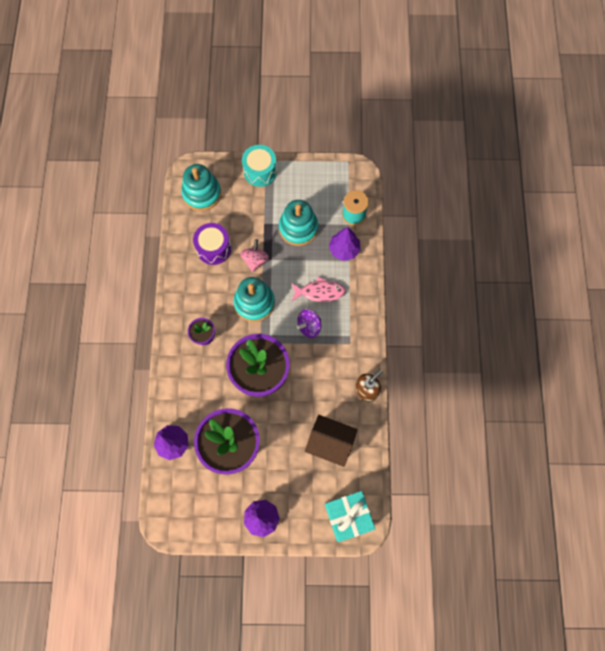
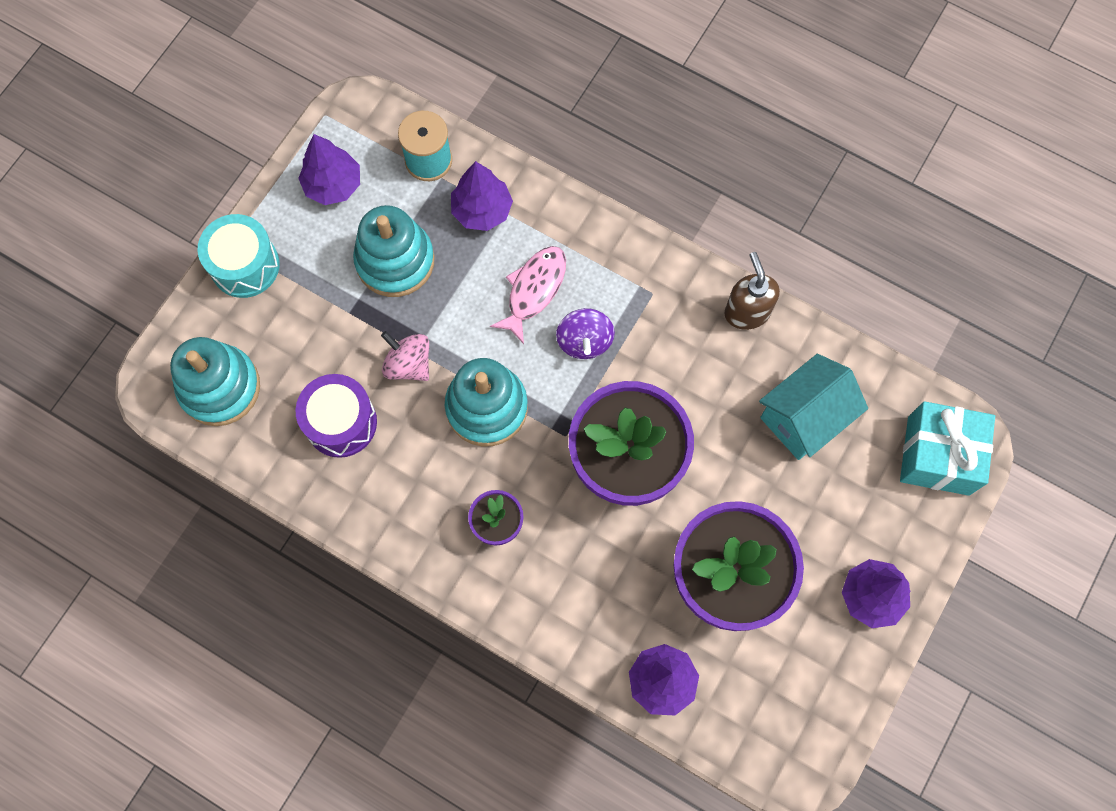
camera: 60 degrees left, 0 degrees up
(317, 183) = (333, 185): none -> purple tree
(330, 443) = (804, 418): brown house -> turquoise house

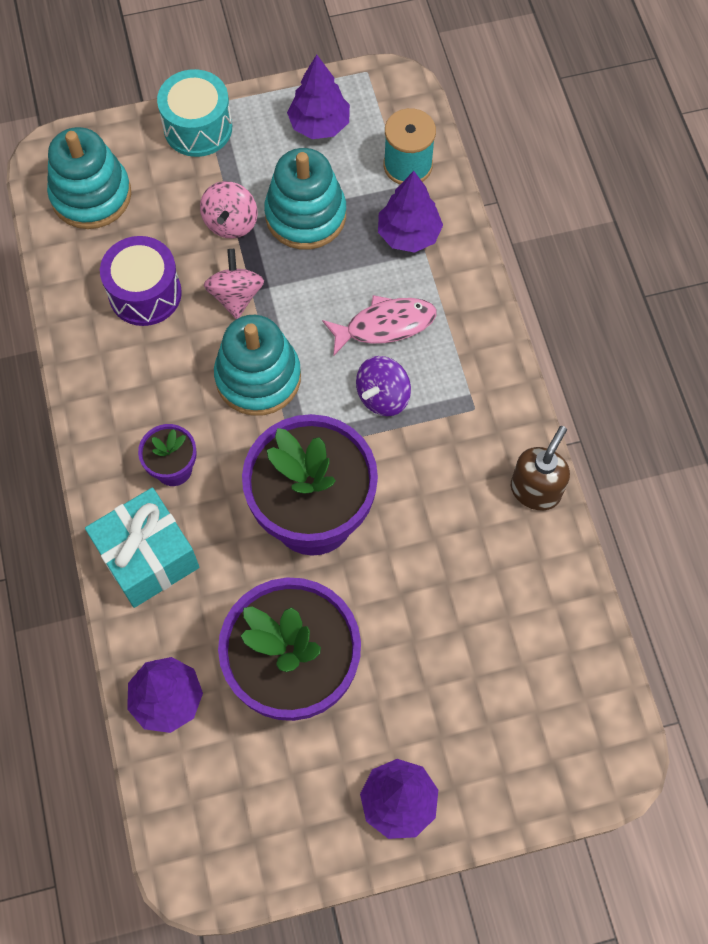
camera: 45 degrees right, 5 degrees down
(347, 314) = (231, 222): none -> pink spinning top
(804, 418) = (494, 613): turquoise house -> none
(938, 456) = (575, 749): turquoise gift -> turquoise gift (147, 557)

